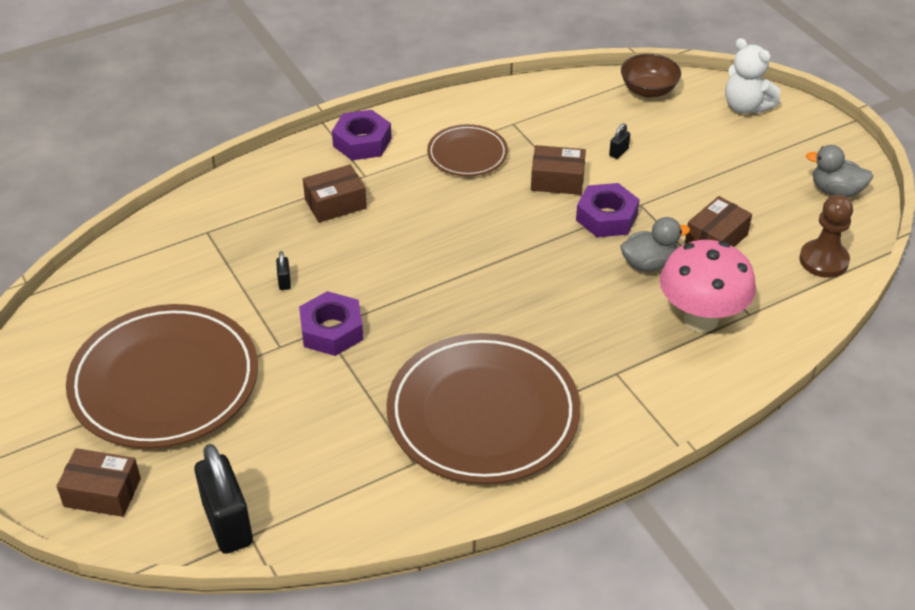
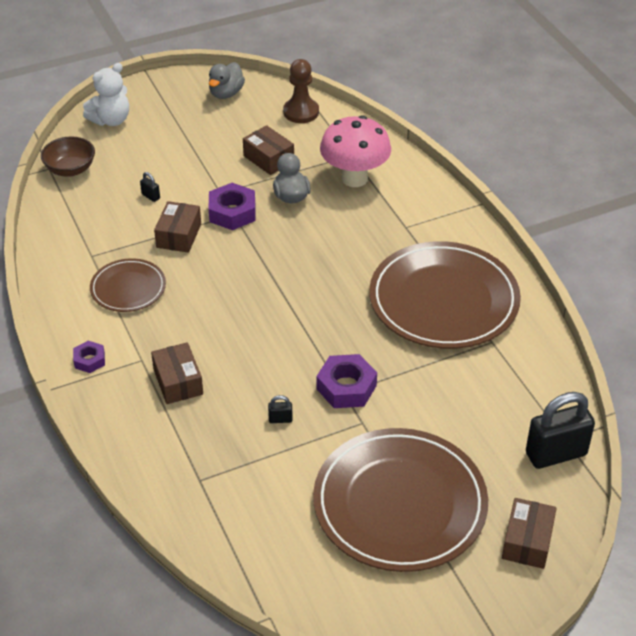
camera: 85 degrees left, 0 degrees up
(362, 142) = (89, 360): purple nut -> purple nut, size x0.58

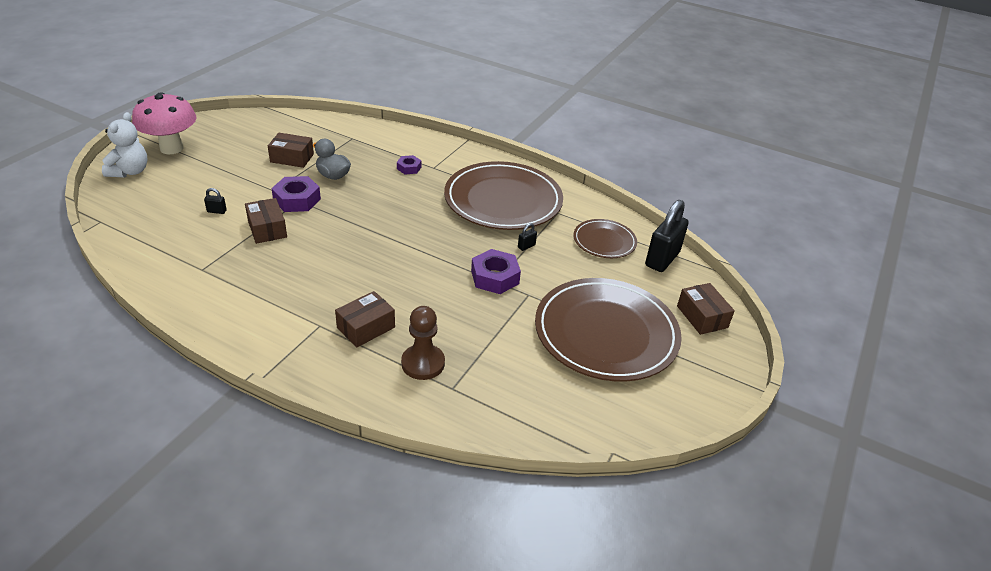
camera: 40 degrees left, 5 degrees down
(70, 169) = (123, 216): brown bowl -> none
(89, 360) = (273, 345): purple nut -> purple nut (409, 168)
(128, 288) = (258, 280): brown plate -> brown plate (604, 241)
(178, 382) = (366, 327): brown box -> brown box turned 75 degrees counterclockwise
(226, 93) = (216, 128): grey duck -> none
(280, 419) = (470, 318): black padlock -> black padlock (526, 246)
(301, 112) = (288, 123): brown pawn -> brown pawn (423, 363)
(354, 178) = (369, 151): pink mushroom -> pink mushroom (171, 148)

